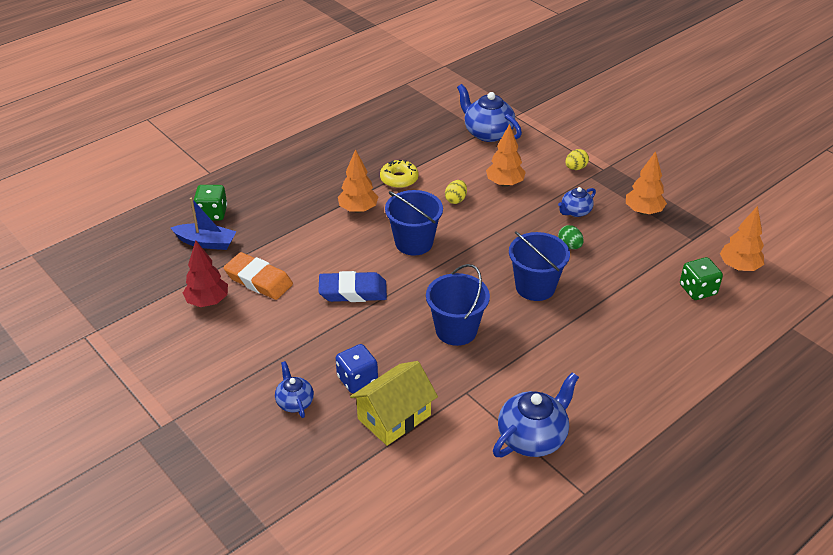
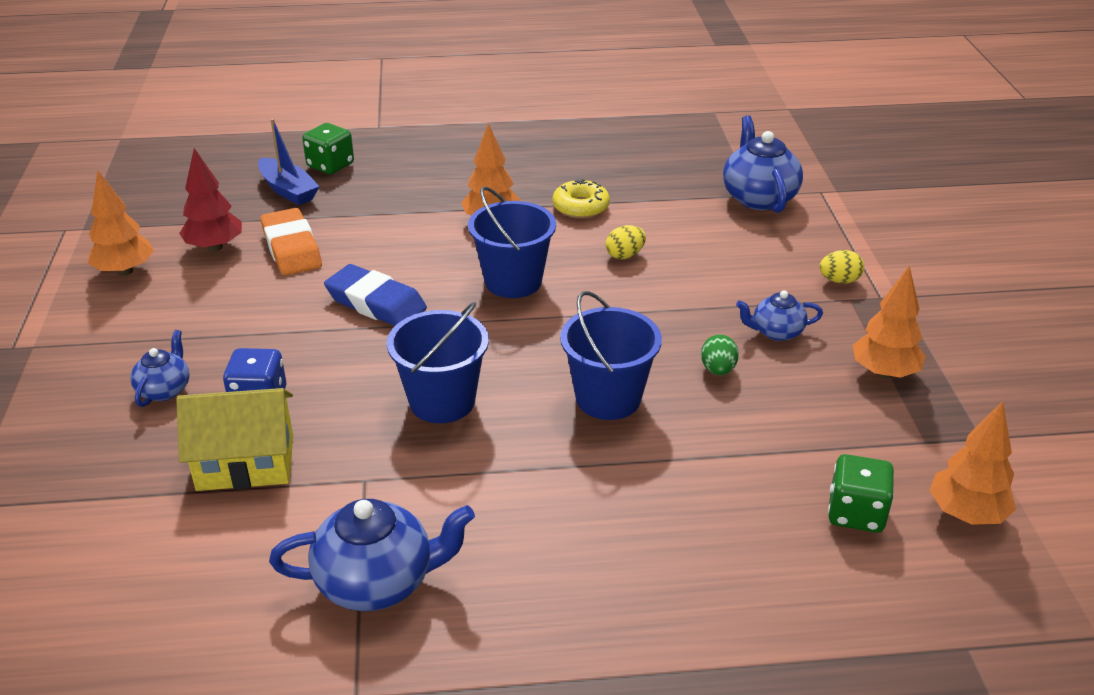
camera: 35 degrees right, 5 degrees down
(505, 183) = (713, 261): orange tree -> orange tree (125, 271)

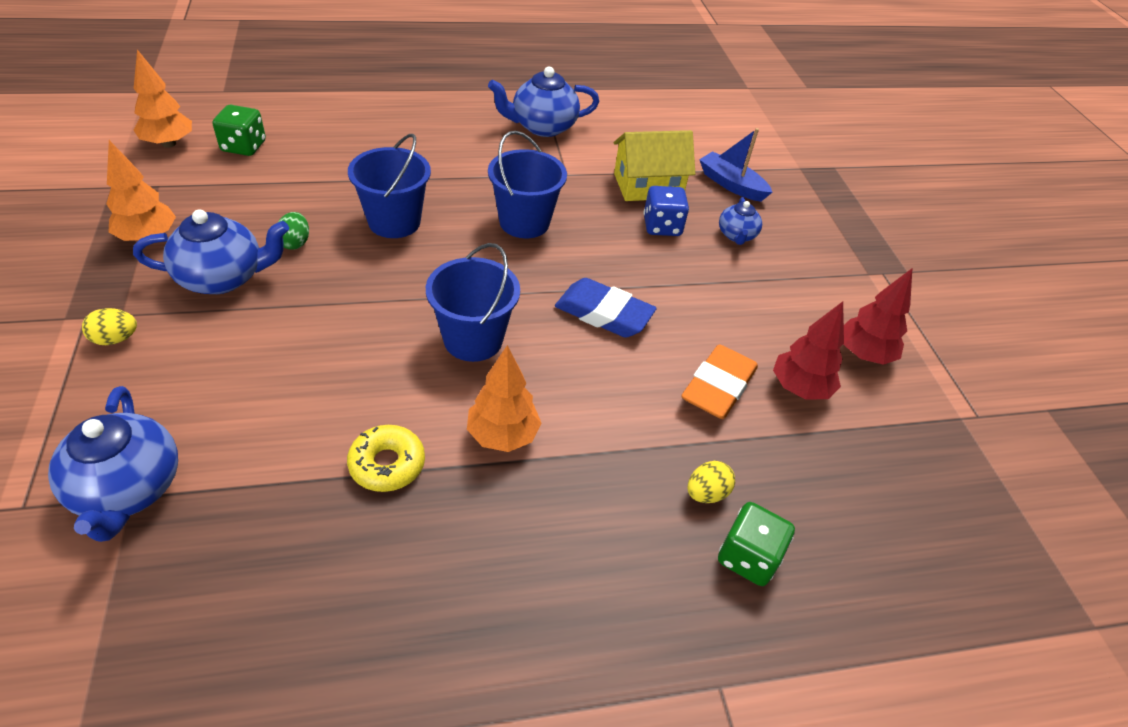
camera: 170 degrees right, 10 degrees up
(125, 271) = (863, 354): orange tree -> red tree
(288, 190) = (776, 494): blue boat -> blue boat (731, 184)
(291, 248) = (718, 387): orange eraser -> orange eraser turned 60 degrees clockwise
(625, 255) = (347, 377): yellow egg -> yellow egg (706, 493)
(776, 332) = (223, 277): blue teapot -> blue teapot, size x1.76

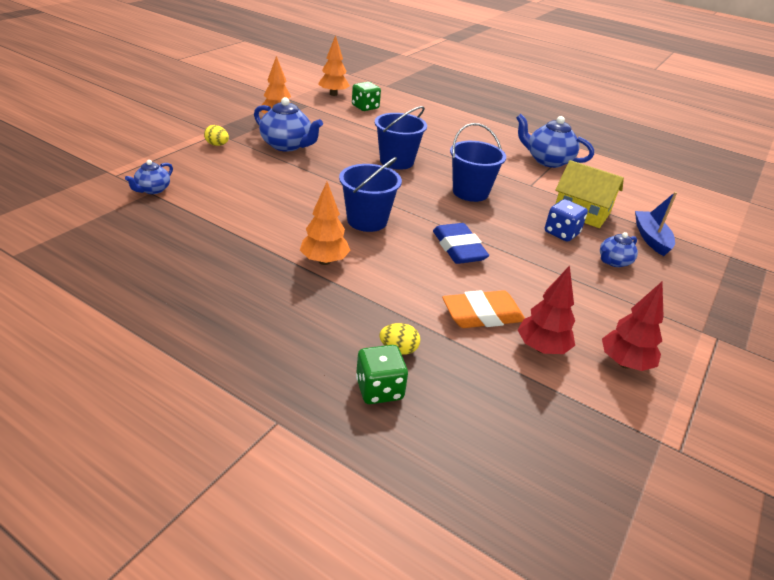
camera: 45 degrees right, 10 degrees down
(128, 489) = (153, 190): blue teapot -> blue teapot, size x0.57
(295, 243) = (336, 148): green egg -> none
(387, 464) = (256, 239): yellow donut -> none

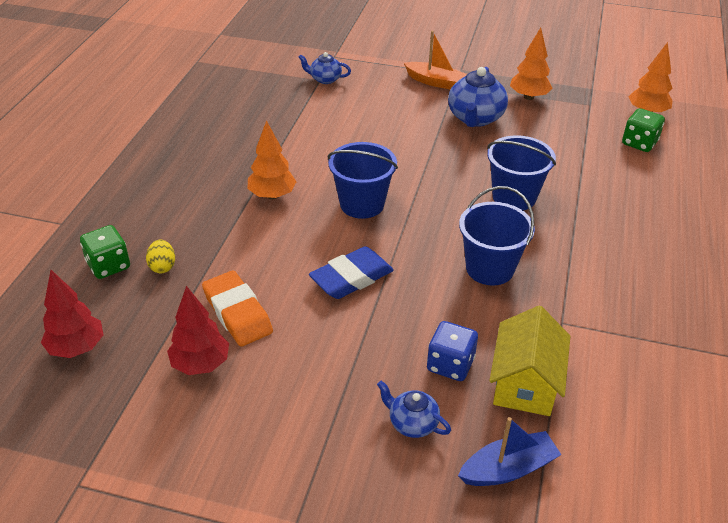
camera: 75 degrees right, 5 degrees up
(217, 145) = (435, 82): yellow egg -> orange boat
(547, 160) = (661, 334): blue teapot -> none
(624, 363) = (201, 436): red tree -> red tree (77, 348)

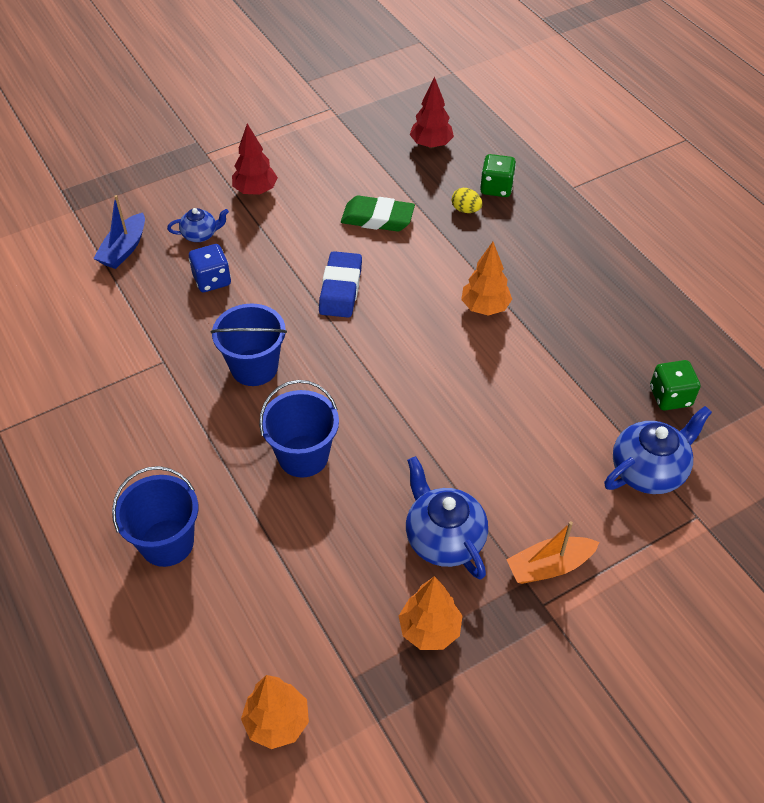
camera: 135 degrees right, 10 degrees up
(201, 364) = (355, 182): red tree -> red tree (255, 191)
(237, 313) = (377, 218): orange eraser -> green eraser
(325, 79) = (648, 470): blue teapot -> blue teapot, size x1.76
(362, 204) = (412, 351): blue bucket -> blue bucket (167, 543)
(525, 383) = (154, 301): yellow house -> none
(639, 143) = (246, 645): green dice -> green dice (670, 396)

